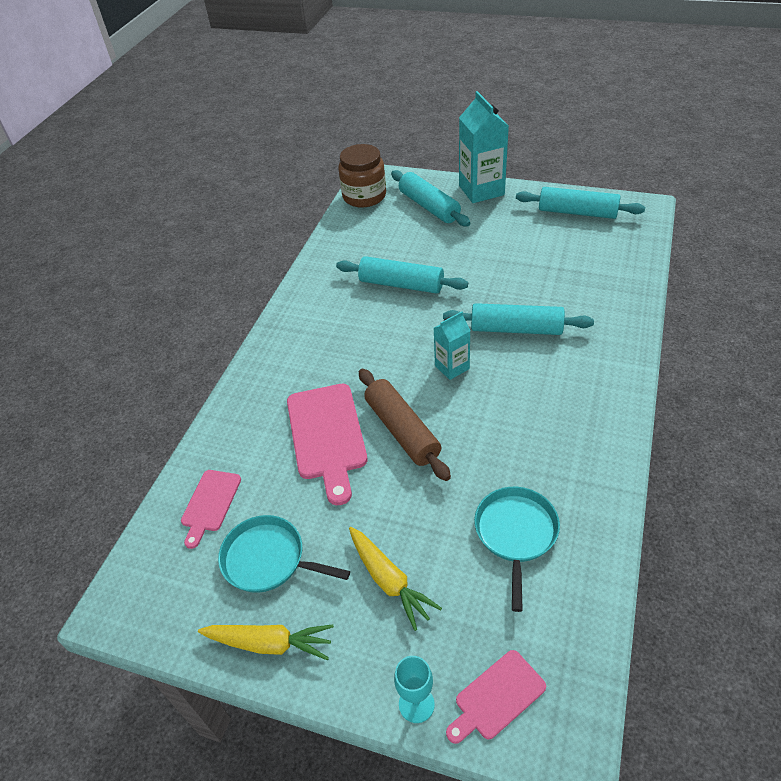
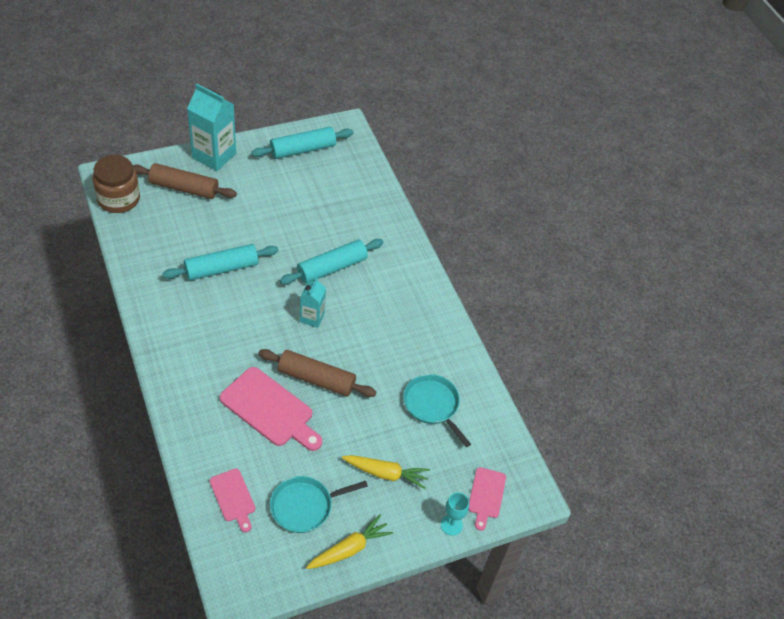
camera: 50 degrees left, 5 degrees up
(429, 207) = (184, 188): turquoise rolling pin -> brown rolling pin

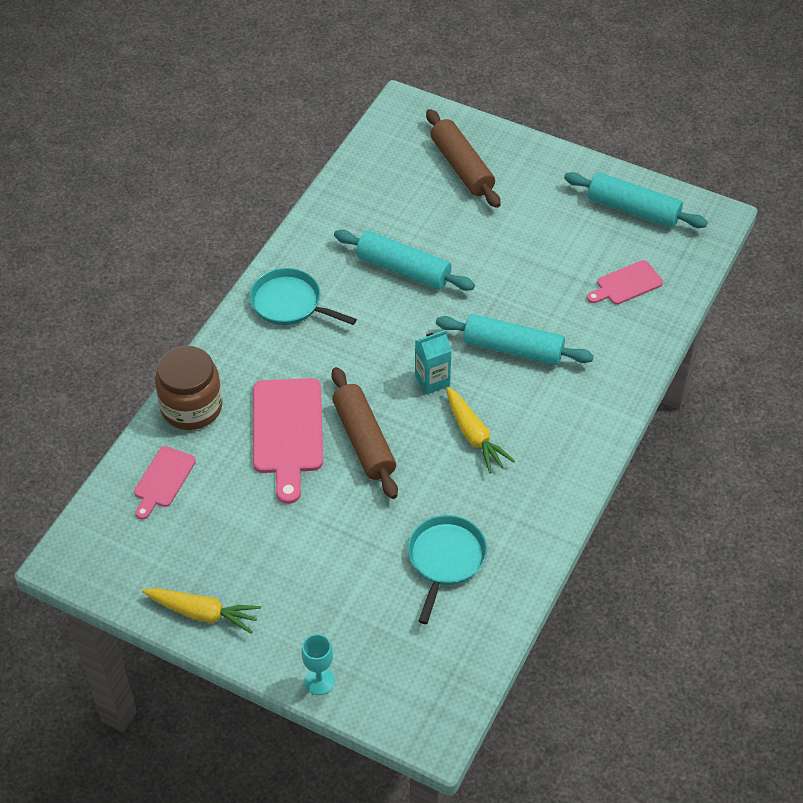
camera: 55 degrees right, 0 degrees up
(118, 199) = (388, 136): brown jar -> brown jar (191, 407)
(214, 155) = (531, 155): turquoise carton -> none
(304, 506) = (211, 541): turquoise pan -> turquoise pan (289, 303)
(385, 473) = (318, 580): yellow carrot -> yellow carrot (474, 435)
(486, 495) = (387, 687): pink cutting board -> pink cutting board (626, 284)

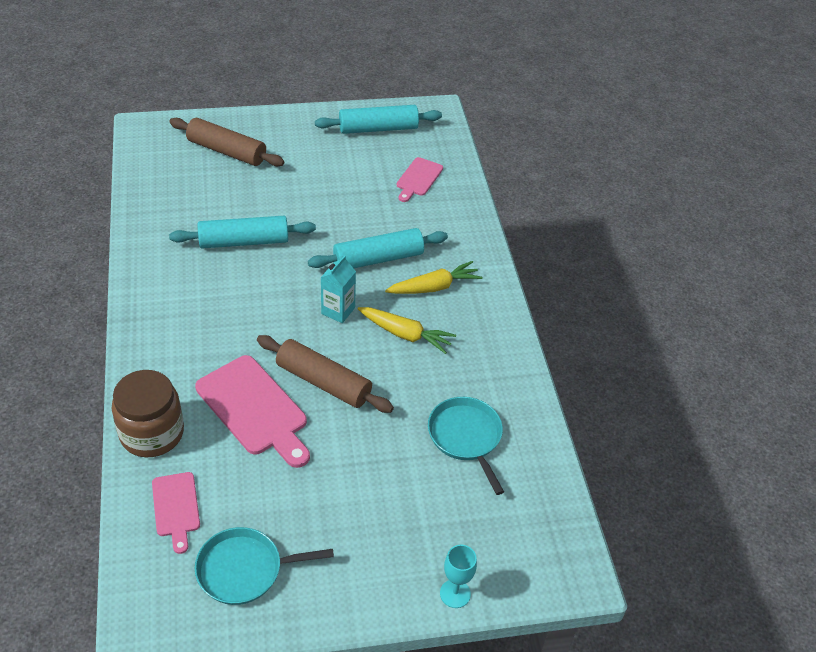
camera: 40 degrees left, 5 degrees down
(203, 613) = (308, 600): yellow carrot -> yellow carrot (434, 287)
(289, 303) = (170, 309): turquoise pan -> turquoise pan (244, 570)

